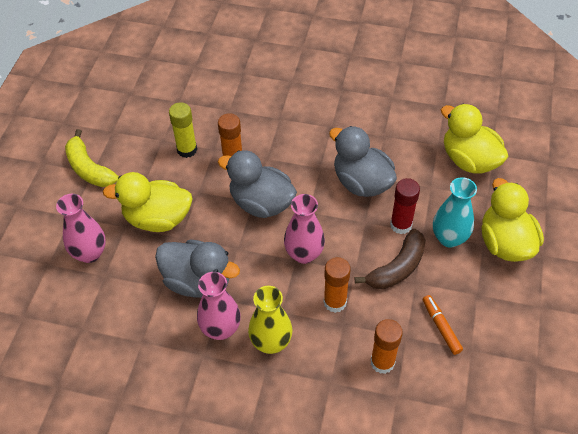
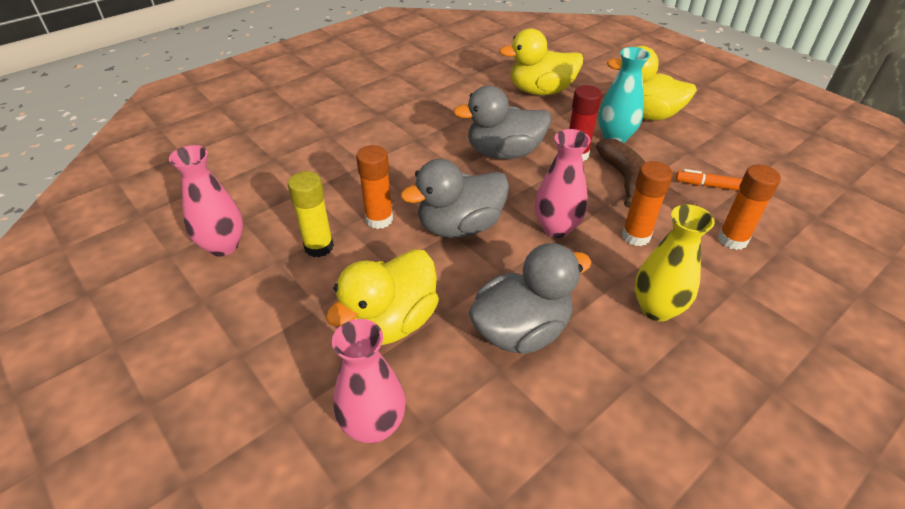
camera: 55 degrees left, 10 degrees down
(89, 169) = (230, 353): yellow banana -> none
(221, 329) = (608, 343): pink vase -> pink vase (223, 246)

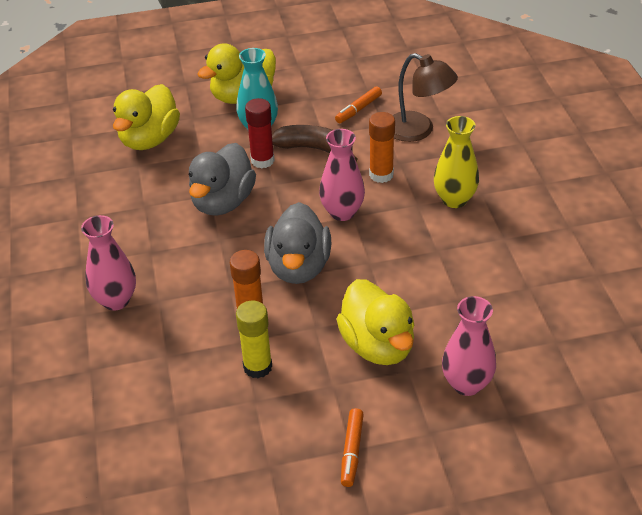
camera: 60 degrees left, 0 degrees up
(223, 246) = (205, 437): pink vase -> pink vase (116, 300)
(237, 354) = (351, 451): none -> orange marker
(521, 330) = (431, 275): grey duck -> none
(732, 240) = (418, 131): orange glue stick -> brown lamp

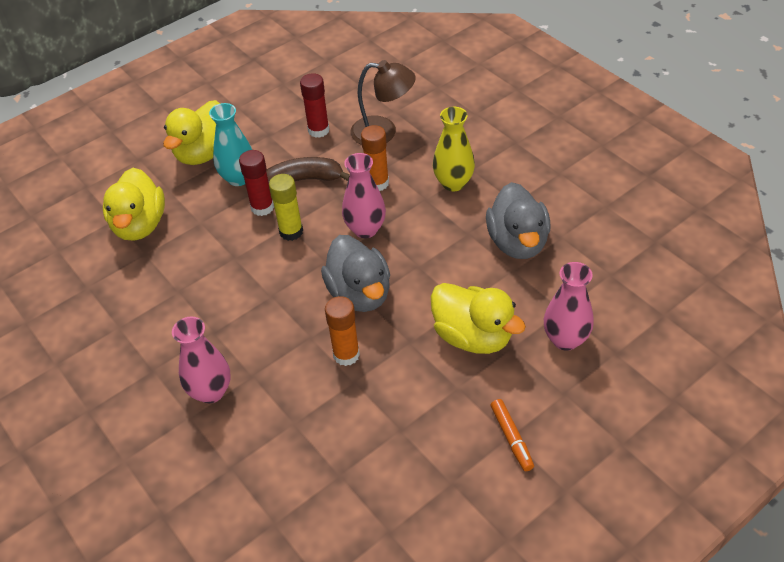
camera: 25 degrees left, 5 degrees up
(223, 202) = (251, 260): grey duck -> grey duck (517, 242)
(257, 367) = (383, 399): yellow glue stick -> yellow glue stick (291, 232)
(358, 109) = (318, 130): orange marker -> red glue stick

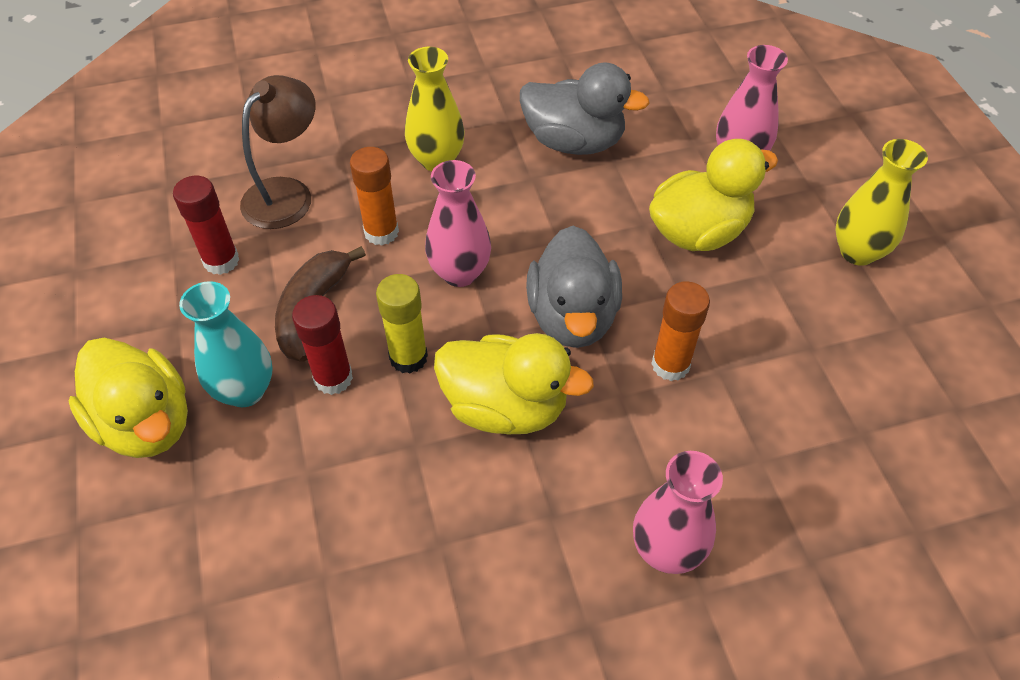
camera: 70 degrees left, 5 degrees up
(140, 225) = (249, 567): yellow duck -> yellow duck (505, 407)
(360, 294) = (572, 316): grey duck -> grey duck turned 90 degrees clockwise
(511, 438) = (857, 252): orange marker -> yellow vase

